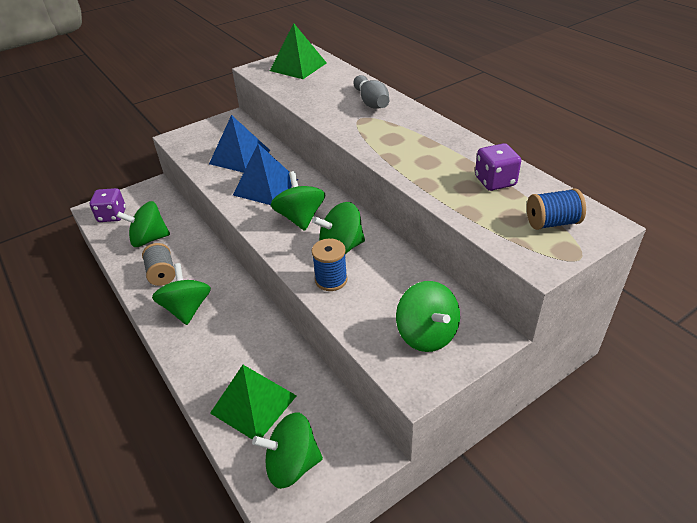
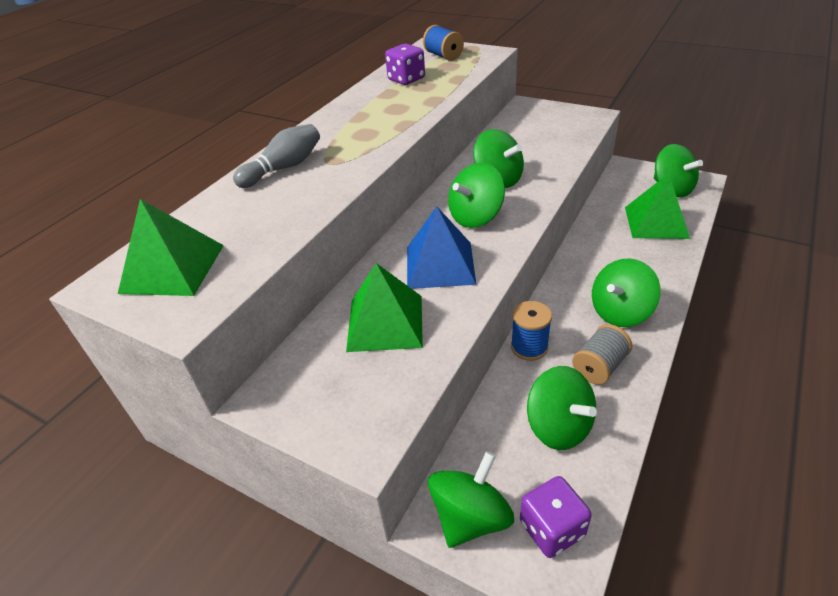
camera: 115 degrees left, 0 degrees up
(240, 157) = (385, 322): blue pyramid -> green pyramid
(331, 280) = (541, 170): blue spool -> blue spool (529, 347)
(427, 334) = (550, 121): green spinning top -> green spinning top (470, 517)

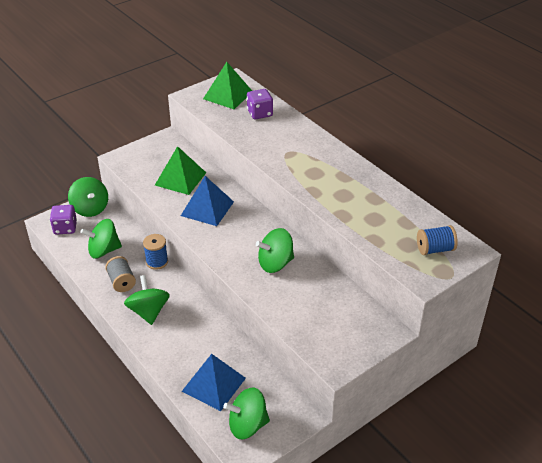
camera: 110 degrees right, 0 degrees up
(284, 168) = (295, 136): grey bowling pin -> none
(406, 79) = (395, 214): purple dice -> purple dice (260, 113)
(476, 217) = (240, 237): green spinning top -> none
(656, 222) = (214, 384): green pyramid -> blue pyramid

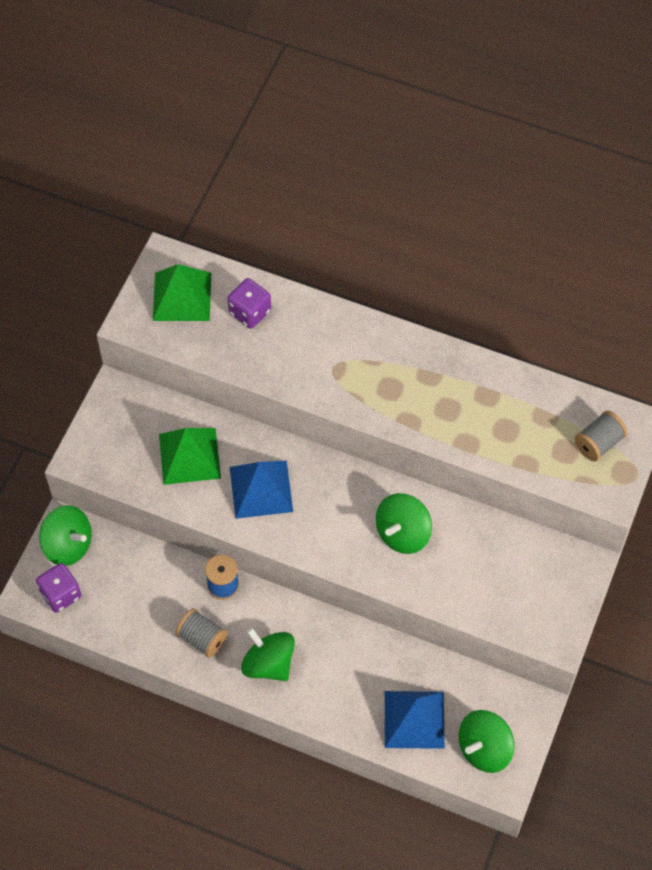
camera: 30 degrees left, 20 degrees up
(104, 250) = (141, 603): green spinning top -> none
(435, 249) = (598, 443): blue spool -> grey spool

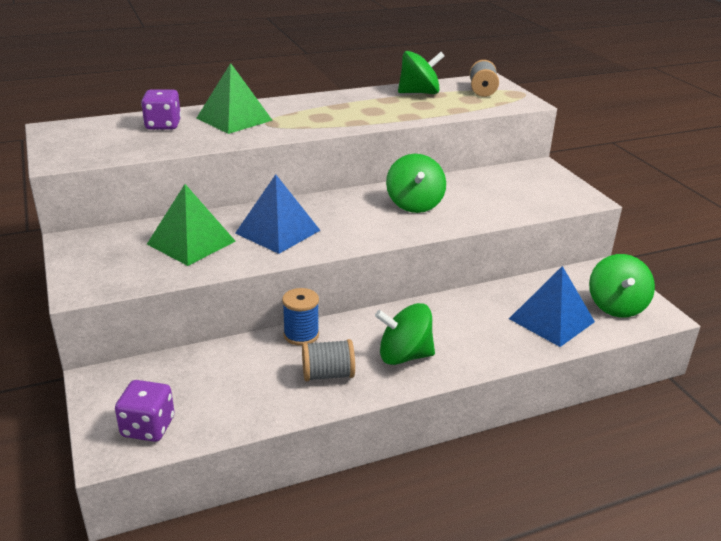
camera: 45 degrees left, 30 degrees down
(68, 545) = (117, 390): green spinning top -> green spinning top (419, 93)
(182, 296) = (92, 137): green pyramid -> green pyramid (234, 119)

